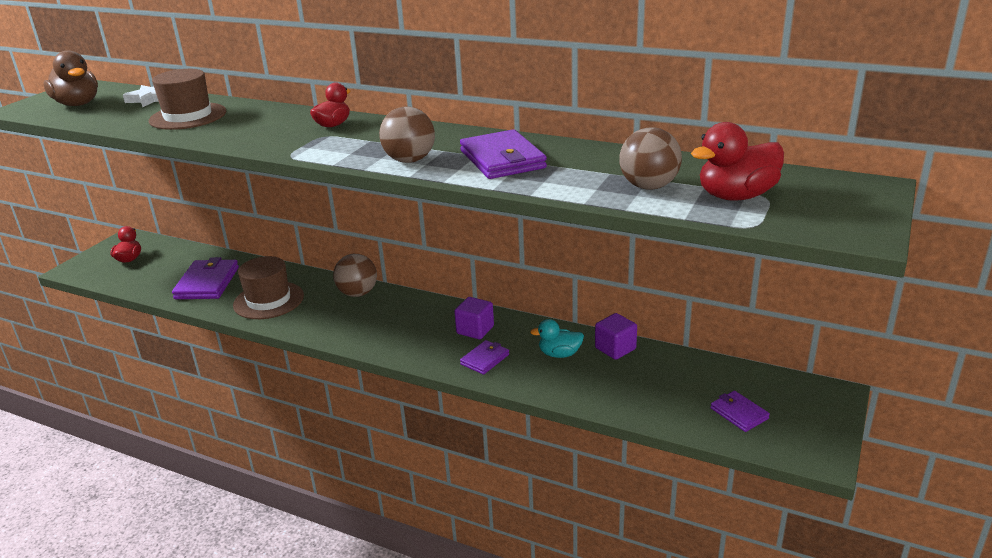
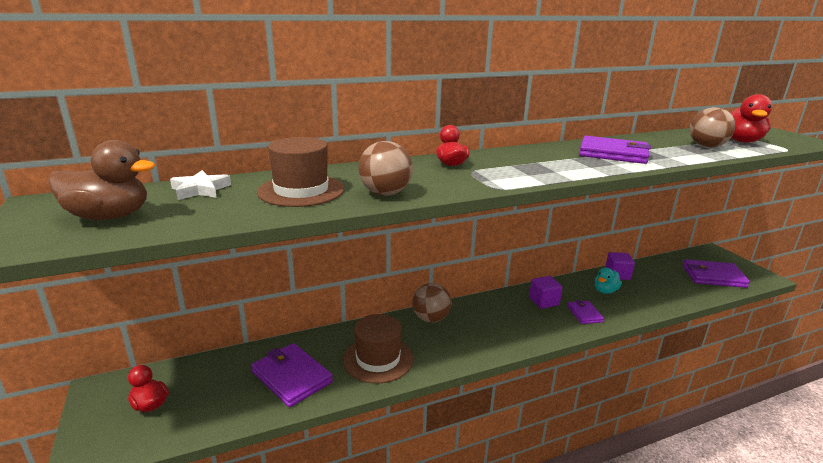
camera: 50 degrees left, 5 degrees down
(409, 160) = (575, 168): brown ball -> brown ball (385, 193)
(739, 413) = (713, 276): purple wallet -> purple wallet, size x1.77

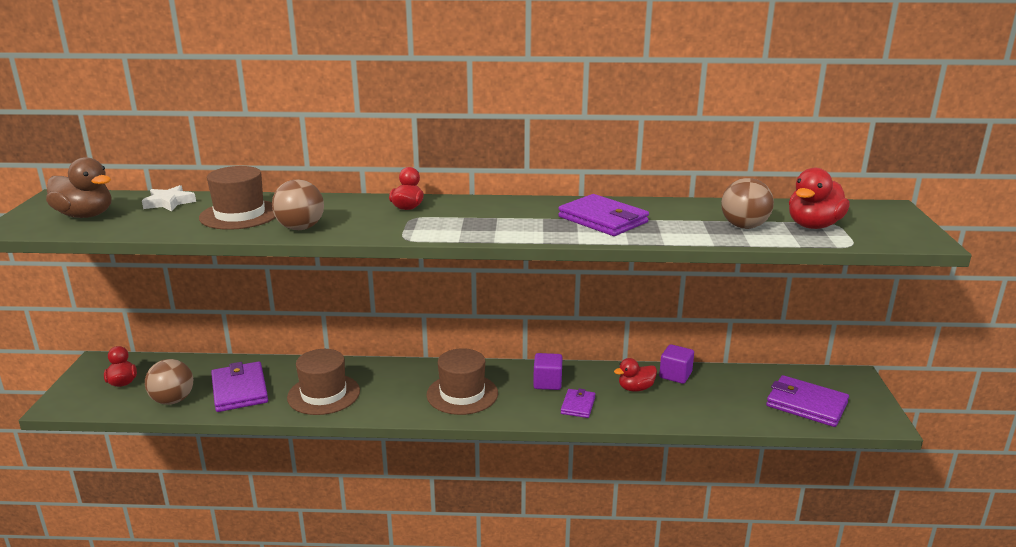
camera: 25 degrees right, 0 degrees up
(431, 318) = (409, 371): brown ball -> brown ball (173, 400)
(493, 327) = (462, 394): none -> brown hat
(605, 291) = (635, 388): turquoise duck -> red duck

